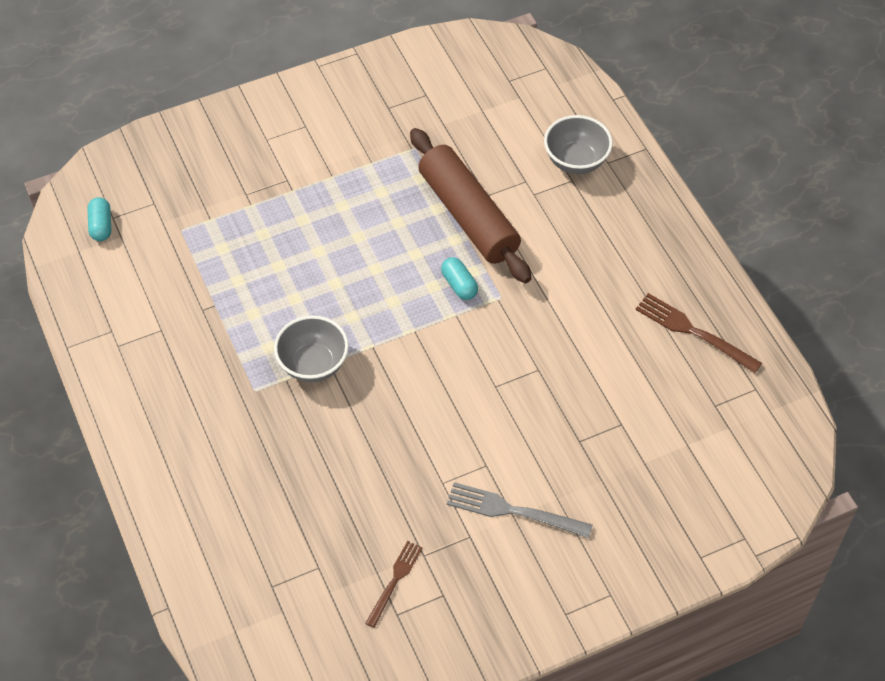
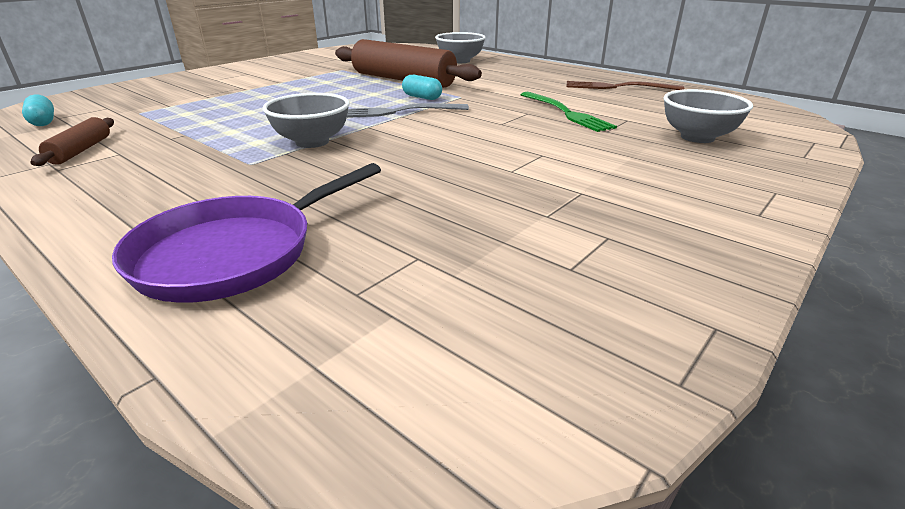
camera: 25 degrees left, 25 degrees down
(133, 312) = (81, 150): none -> brown rolling pin
(219, 519) = (234, 253): none -> purple pan
(395, 580) = (534, 241): brown fork -> none
(512, 511) = (602, 170): grey fork -> grey fork (396, 112)
(575, 385) = (567, 113): none -> green fork
(648, 487) = (697, 137): none -> grey bowl

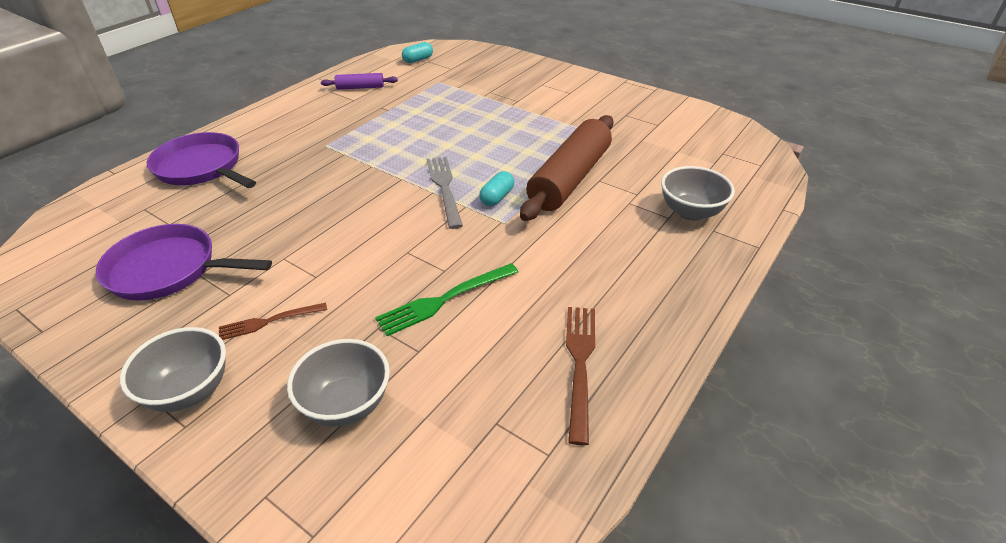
camera: 85 degrees right, 10 degrees up
(81, 150) = (360, 87): brown rolling pin -> purple rolling pin
(312, 142) = (365, 160): grey bowl -> grey bowl (189, 391)
(540, 238) = (169, 269): none -> purple pan
(619, 170) = (268, 322): none -> brown fork

